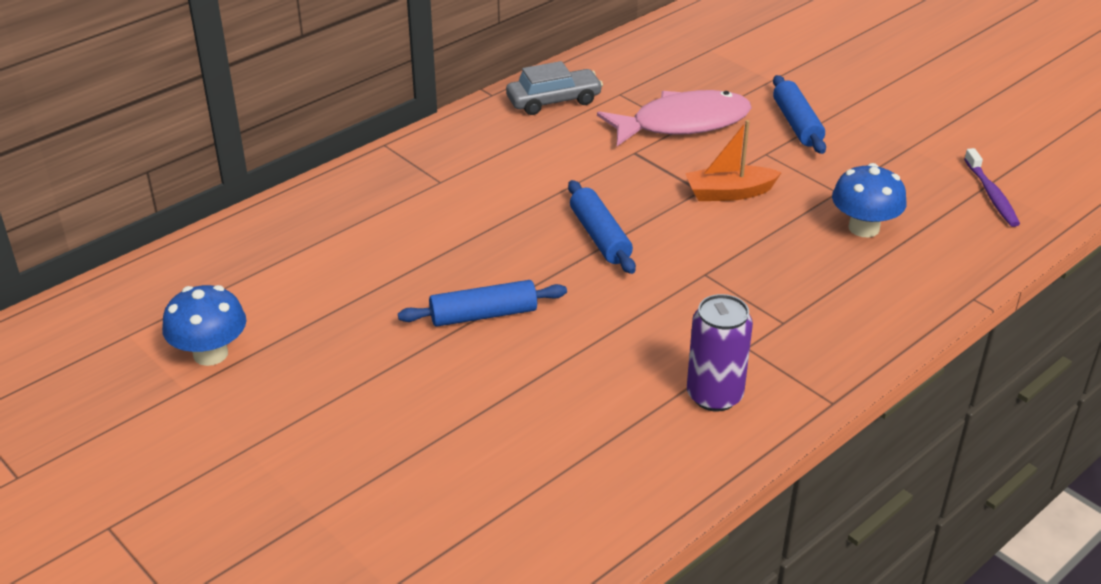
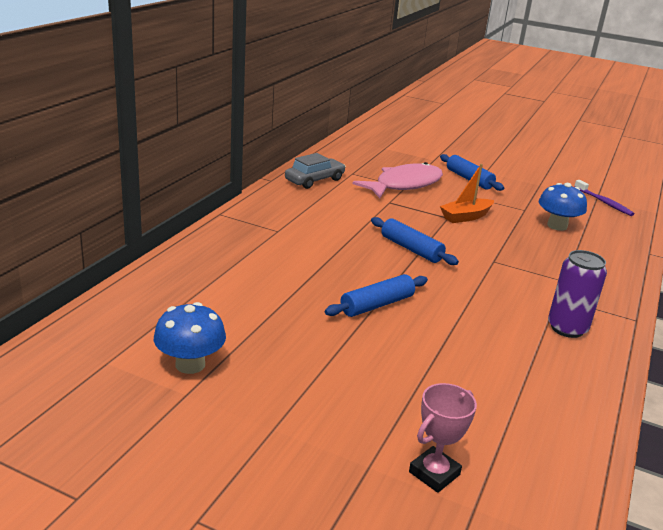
camera: 25 degrees left, 10 degrees down
(377, 540) = (434, 473): none -> pink trophy

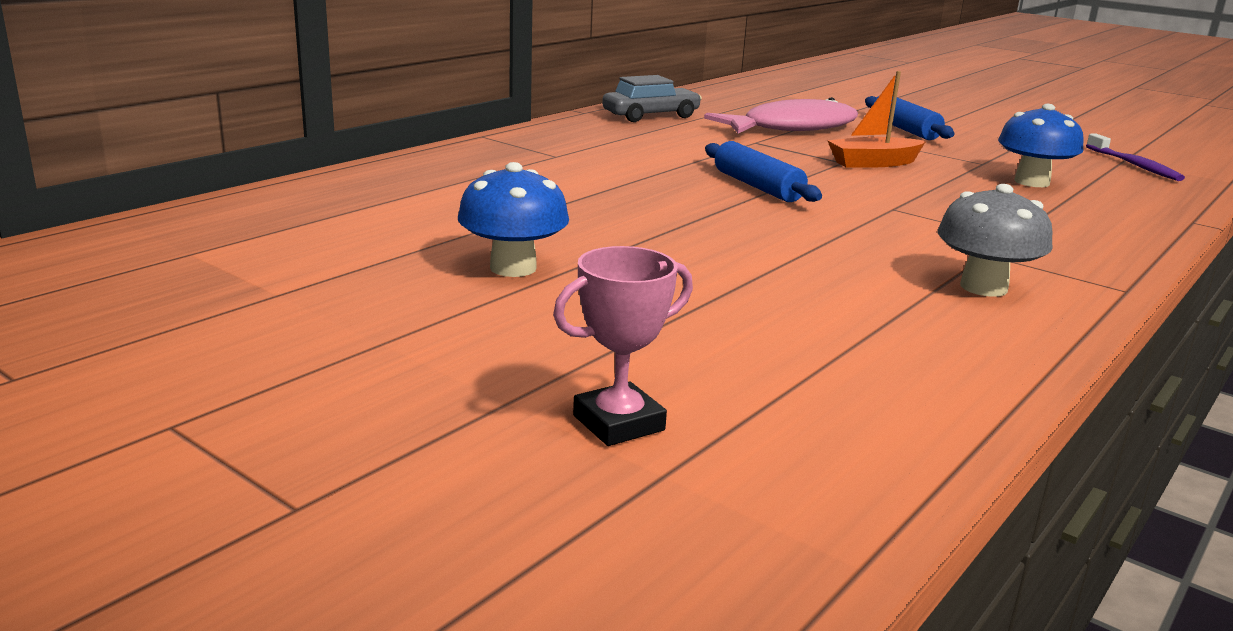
camera: 15 degrees right, 5 degrees down
(190, 364) = (310, 266): blue mushroom -> blue mushroom (513, 268)
(377, 305) = (658, 235): blue rolling pin -> none
(567, 328) = (983, 287): purple can -> grey mushroom

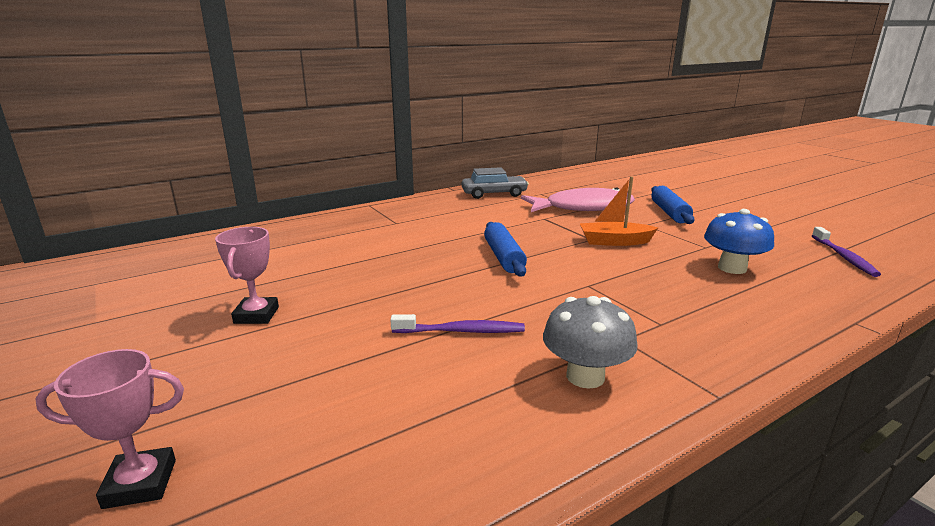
camera: 20 degrees right, 0 degrees up
(513, 268) = (256, 315): blue mushroom -> pink trophy
(801, 261) = (461, 331): none -> purple toothbrush

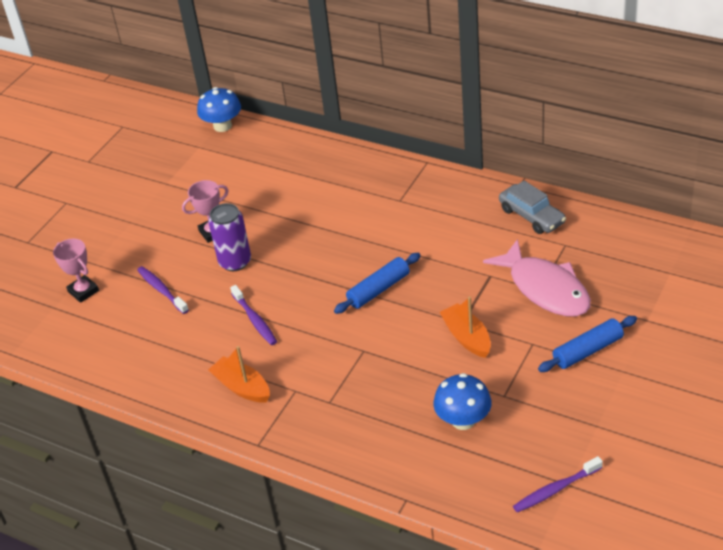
camera: 65 degrees right, 20 degrees up
(101, 262) = (222, 126): none -> blue mushroom
(291, 388) = (161, 290): none -> purple toothbrush
(336, 316) = (235, 262): none -> purple can
(585, 376) = (242, 387): grey mushroom -> orange boat

